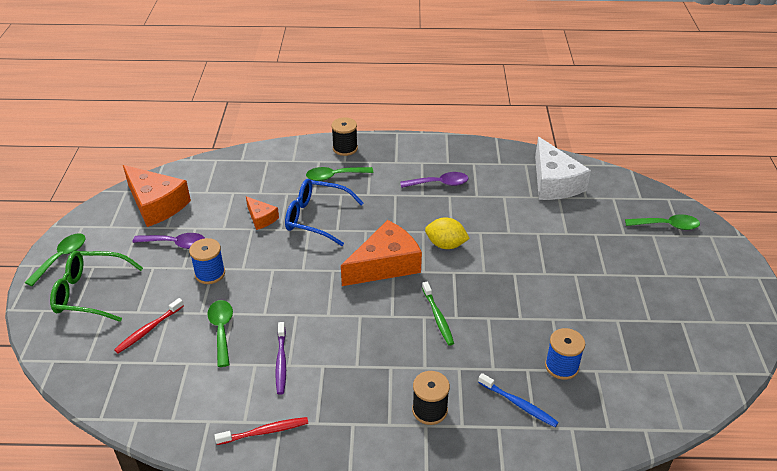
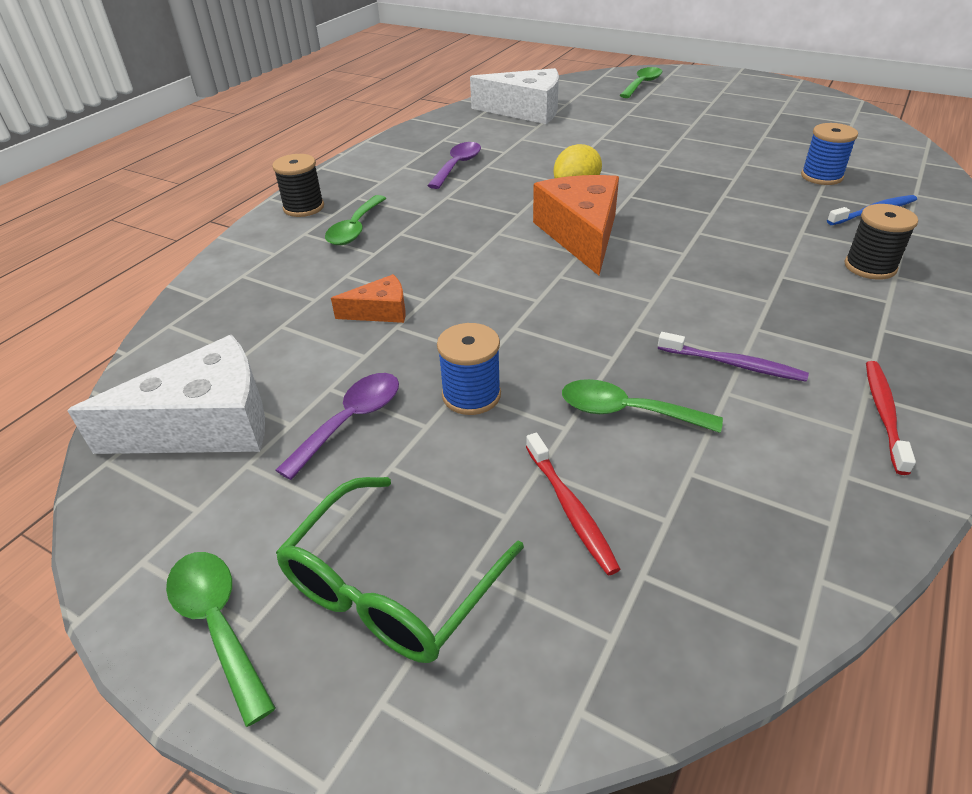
camera: 60 degrees left, 0 degrees up
(156, 204) = (206, 424): orange cheese -> white cheese
(317, 218) = (433, 263): blue glasses -> none
(438, 317) = (705, 223): green toothbrush -> none

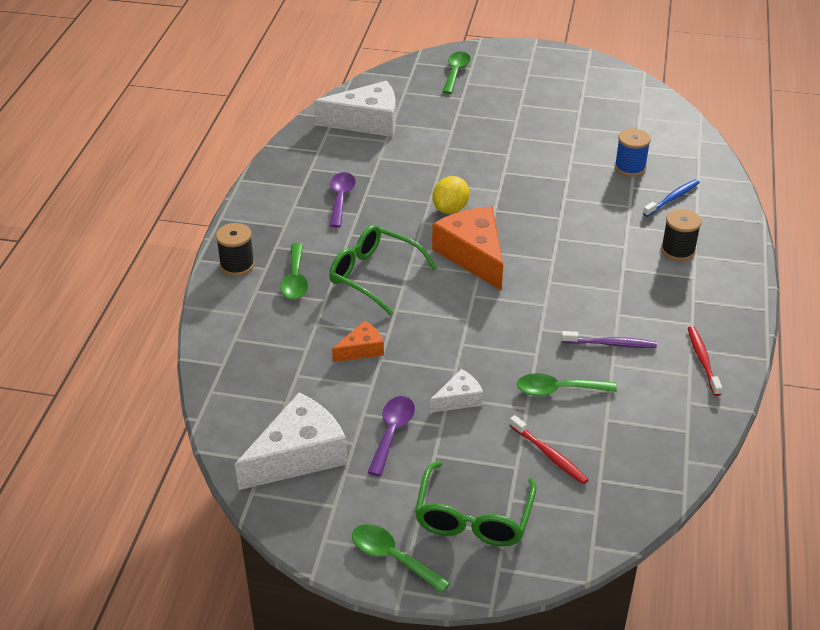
camera: 20 degrees left, 0 degrees up
(448, 238) = (374, 275): none -> green glasses
(471, 395) = (459, 399): blue spool -> white cheese

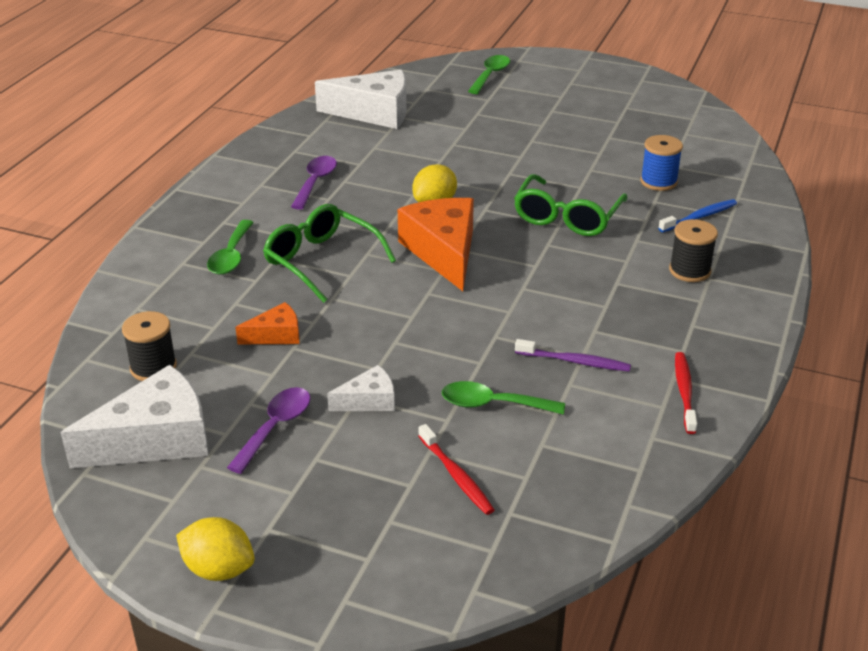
camera: 10 degrees right, 5 degrees down
(237, 265) = (173, 235): black spool -> black spool (153, 367)
(393, 557) = (218, 569): green spoon -> yellow lemon
(473, 517) = (336, 535): green glasses -> green glasses (567, 217)

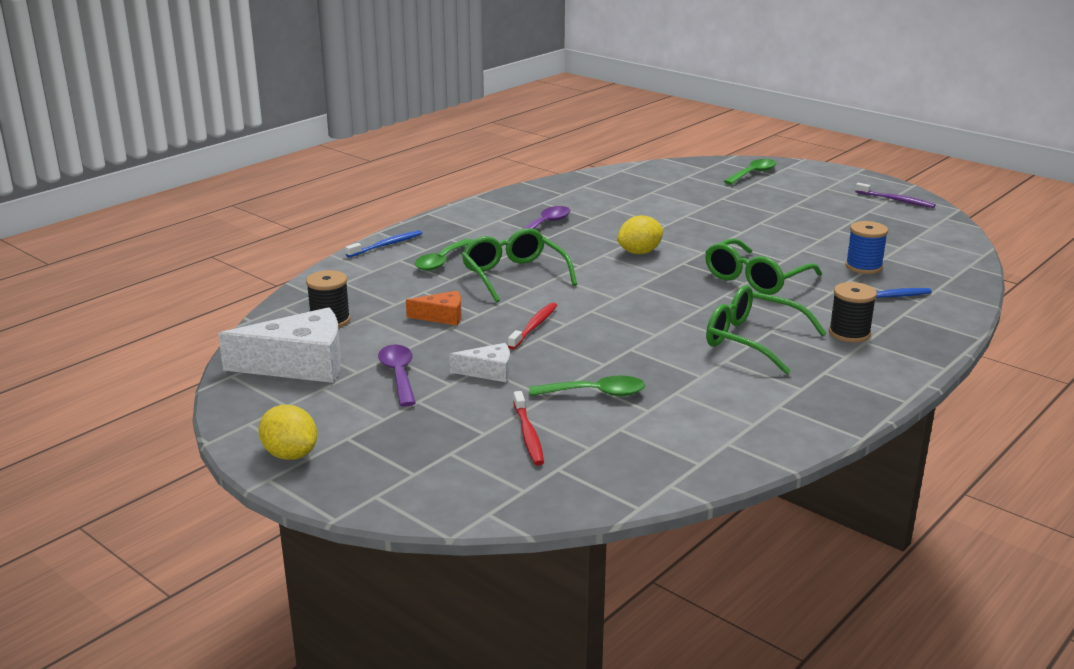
camera: 20 degrees right, 10 degrees down
(155, 244) = (386, 245): none -> blue toothbrush
(275, 428) = (399, 375): purple spoon -> purple spoon turned 60 degrees counterclockwise
(374, 112) = (629, 186): white cheese -> none
(443, 252) = (624, 285): orange cheese -> none
(493, 404) = (595, 393): green spoon -> green spoon turned 150 degrees clockwise
(574, 361) = (691, 378): purple toothbrush -> purple toothbrush (895, 200)
(607, 299) = (753, 340): none -> green glasses
(684, 392) = (781, 417): red toothbrush -> red toothbrush (534, 326)

